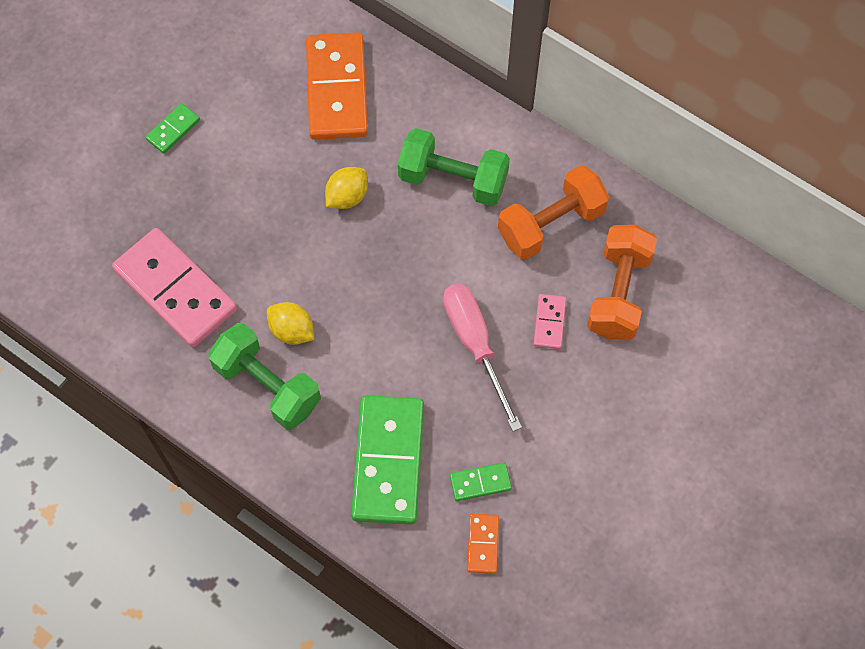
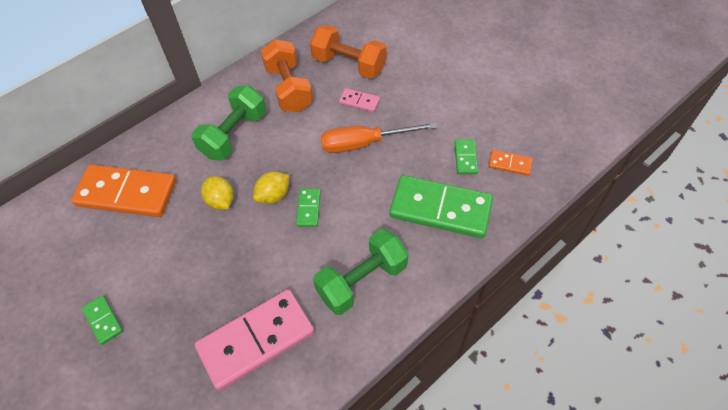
camera: 75 degrees left, 10 degrees down
(292, 331) = (320, 256): yellow lemon -> yellow lemon (274, 196)
(356, 300) = (308, 208): none -> green domino
(475, 345) = (364, 143): pink screwdriver -> orange screwdriver

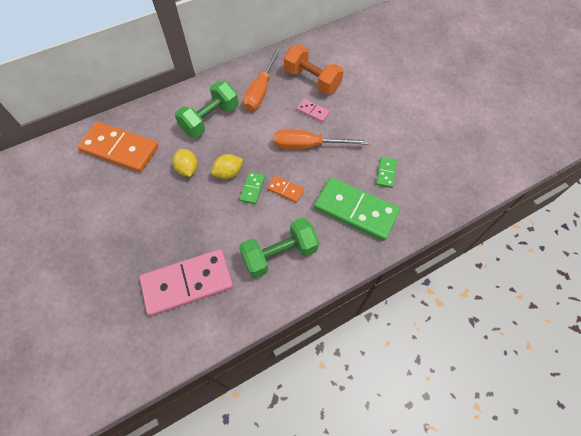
camera: 10 degrees right, 5 degrees up
(103, 320) = (79, 242): green domino -> none
(289, 88) = (261, 91): orange dumbbell -> orange screwdriver
(510, 164) = (420, 185): orange domino -> orange domino (285, 190)

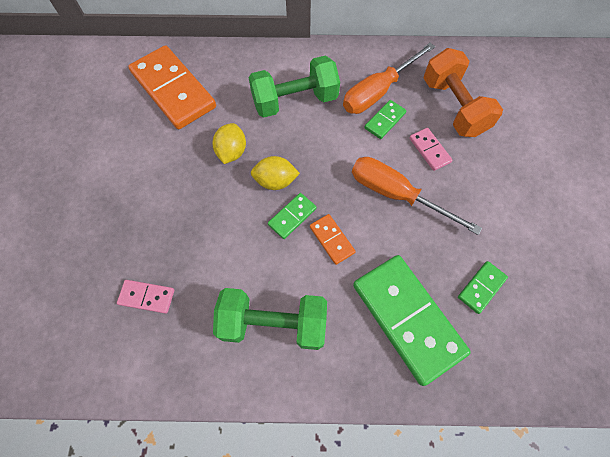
camera: 30 degrees right, 5 degrees up
(187, 283) = (147, 297): pink domino -> pink domino, size x0.45
(275, 106) = (384, 120): none -> green domino

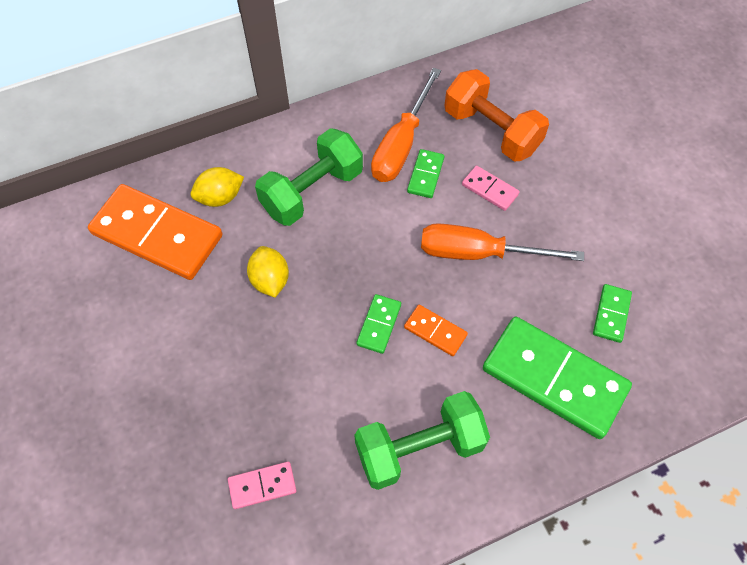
camera: 25 degrees left, 5 degrees down
(275, 181) = (339, 293): yellow lemon -> yellow lemon (220, 197)

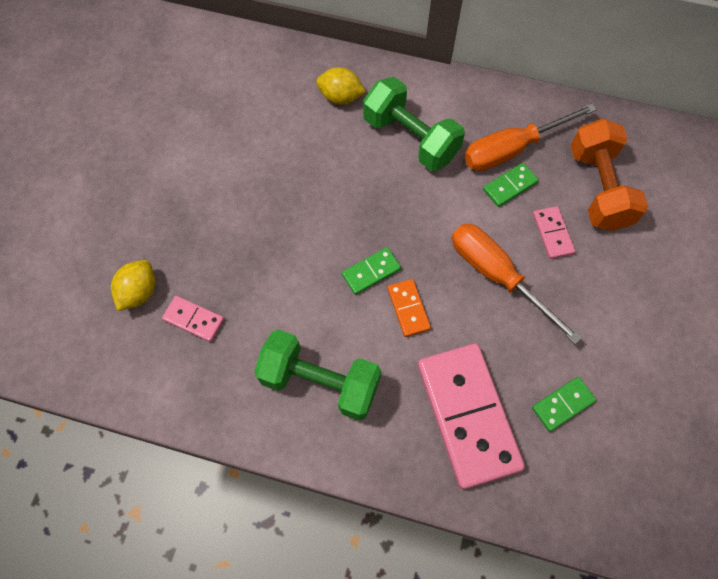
camera: 40 degrees right, 5 degrees up
(157, 235) = (275, 95): orange domino -> none
(270, 280) = (323, 182): yellow lemon -> yellow lemon (139, 292)
(312, 191) = (410, 138): green dumbbell -> green dumbbell turned 45 degrees clockwise
(554, 378) = (468, 415): green domino -> pink domino

